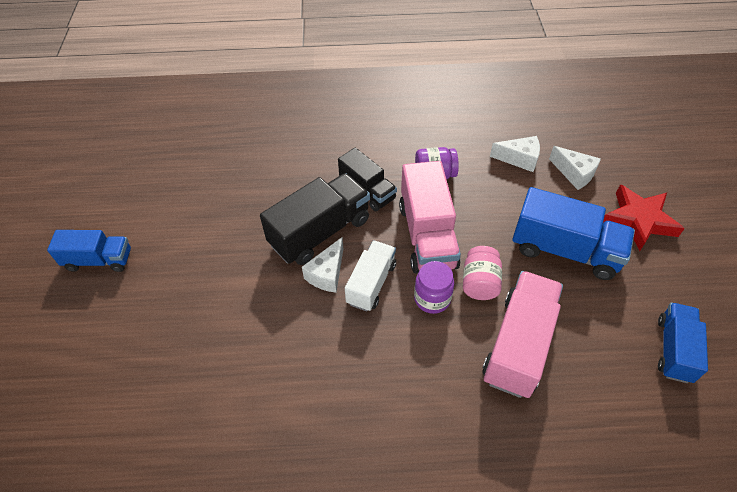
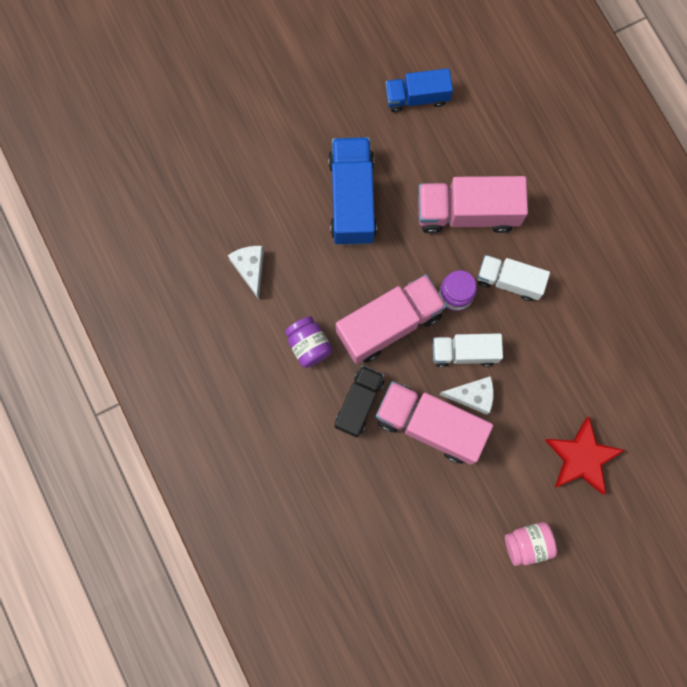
camera: 115 degrees left, 25 degrees up
(99, 260) = (557, 620): blue truck -> none
(320, 232) = (430, 425): black truck -> pink truck
(425, 353) = (509, 281): none -> white truck
(479, 283) = (421, 261): pink jar -> pink jar (527, 544)
(574, 174) = (249, 211): white cheese -> none
(638, 220) = (287, 143): red star -> red star (581, 458)

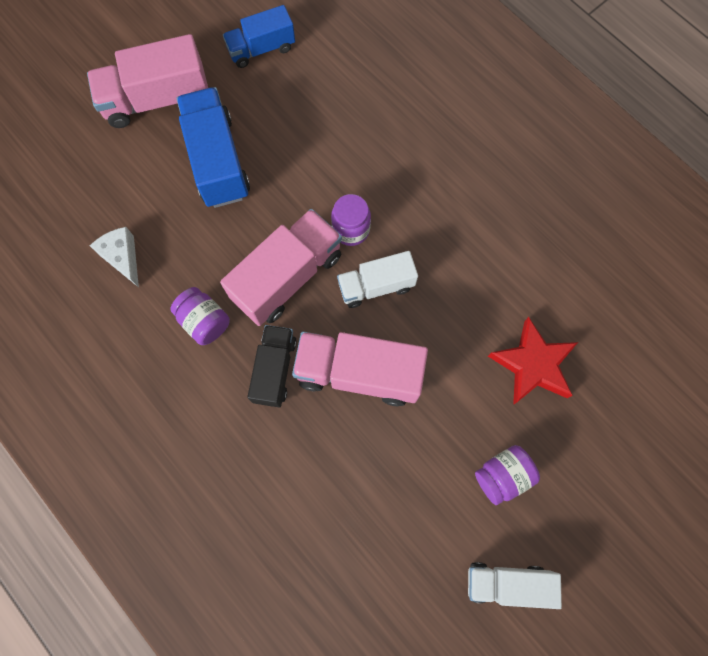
camera: 15 degrees left, 5 degrees down
(467, 212) = (341, 145): pink truck -> pink truck (157, 100)
(472, 396) = (397, 329): white cheese -> none
(509, 281) = (403, 202): white truck -> white truck (507, 583)
(527, 544) = (502, 476): pink jar -> purple jar

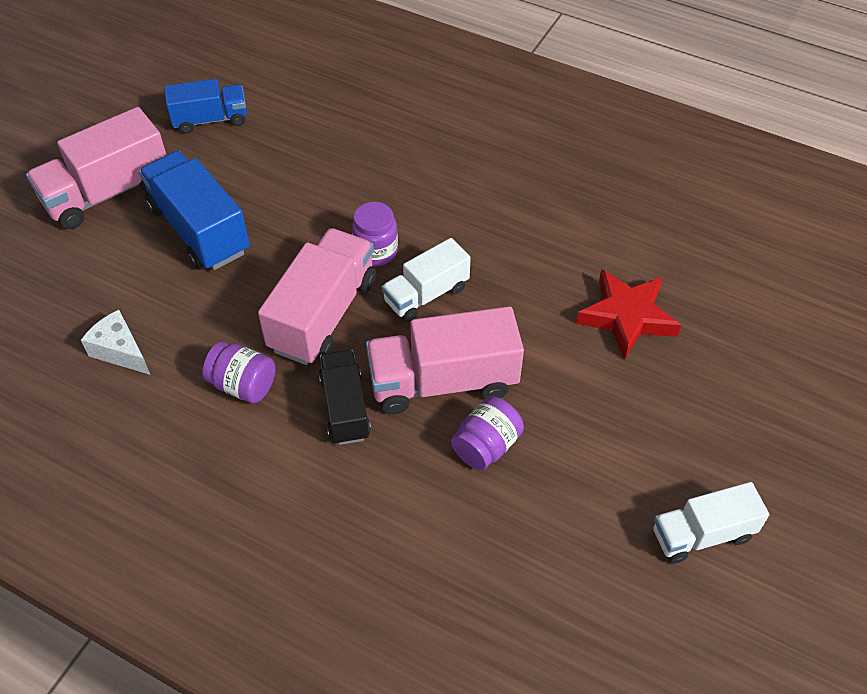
camera: 20 degrees left, 20 degrees down
(261, 49) = (210, 120): blue truck -> blue truck turned 150 degrees counterclockwise
(502, 476) = (645, 430): purple jar -> purple jar (486, 446)

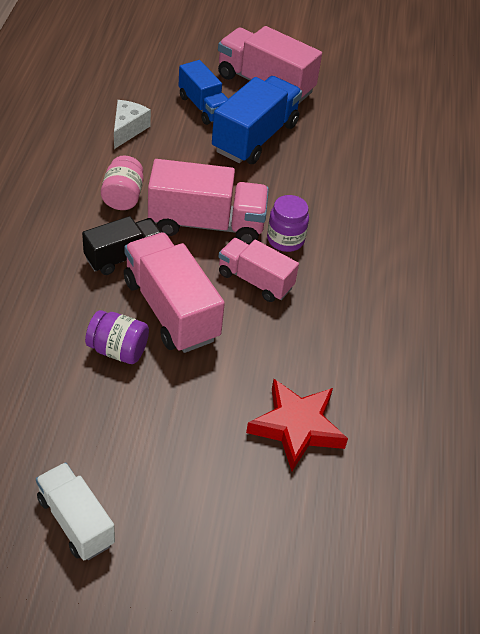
camera: 65 degrees right, 5 degrees down
(210, 120) = (369, 114): blue truck -> blue truck (203, 107)
(243, 385) = (123, 197): purple jar -> pink jar
(426, 295) = (255, 280): white truck -> pink truck

